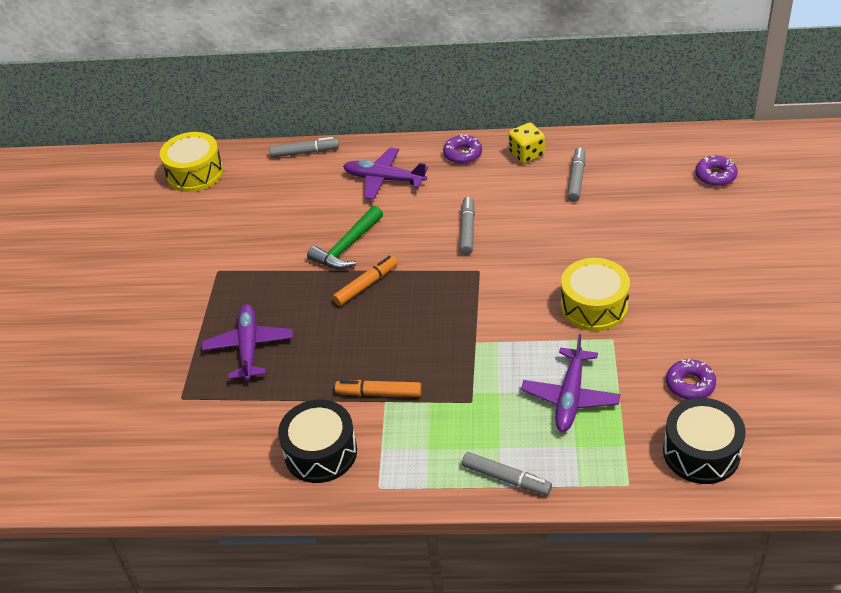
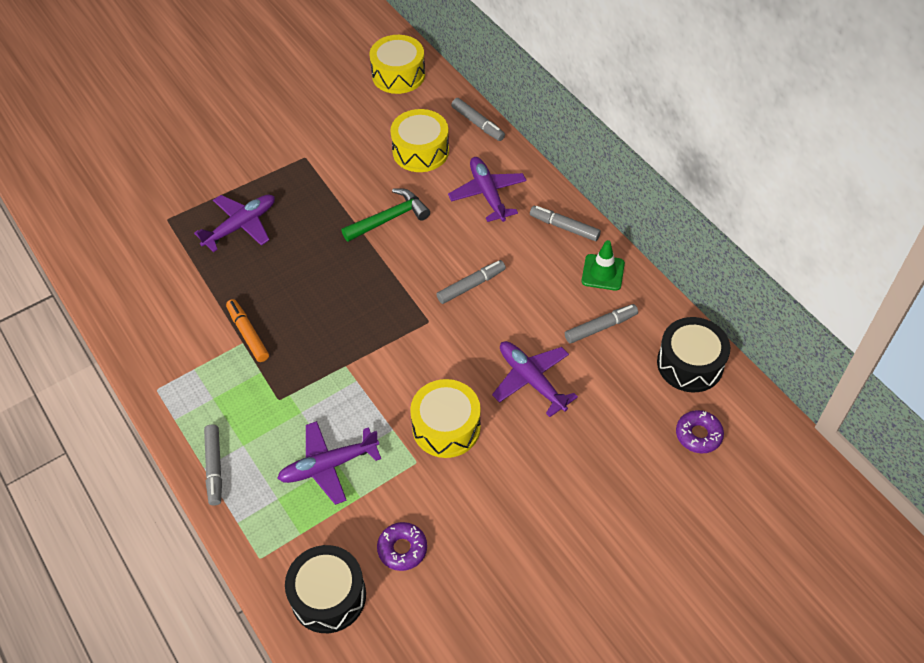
camera: 50 degrees right, 10 degrees up
(295, 197) = (420, 151): none -> yellow drum
(320, 452) = (168, 333): black drum -> black drum (690, 364)
(347, 247) = (389, 218): green hammer -> green hammer turned 150 degrees clockwise
(366, 285) = (356, 256): orange marker -> none
(462, 154) = (564, 227): purple donut -> grey marker
(526, 154) = (603, 272): yellow dice -> green traffic cone
(592, 238) = (532, 380): none -> purple plane

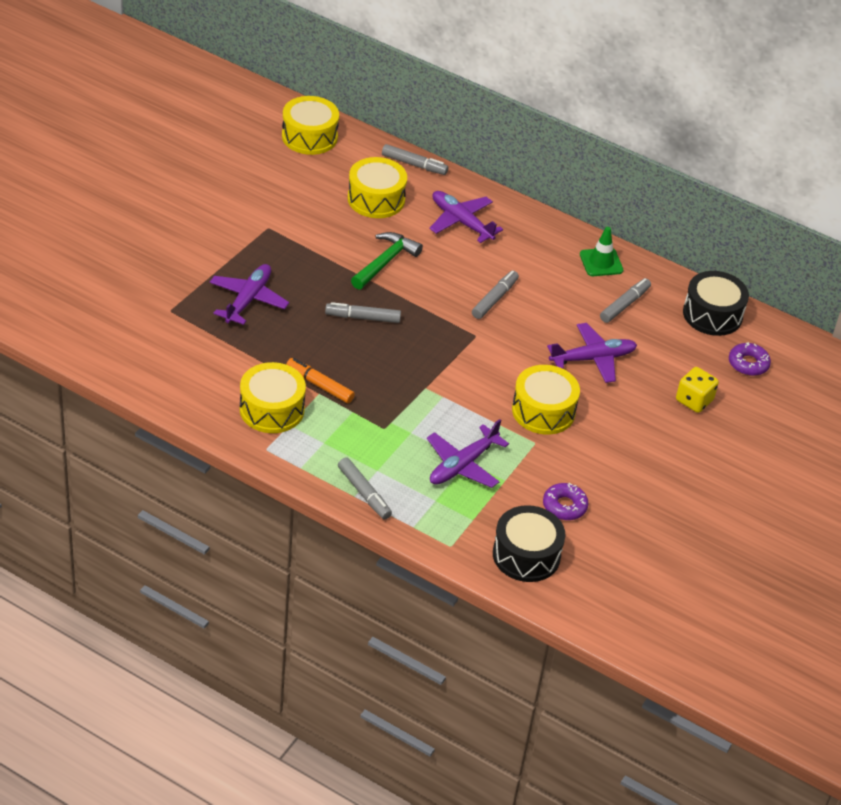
camera: 30 degrees left, 10 degrees down
(188, 347) = (272, 409): none -> yellow drum
(532, 380) = (592, 359): purple plane -> purple plane turned 135 degrees clockwise
(564, 227) = (546, 234): grey marker -> grey marker (363, 318)
(613, 462) = (694, 400): none -> yellow dice

